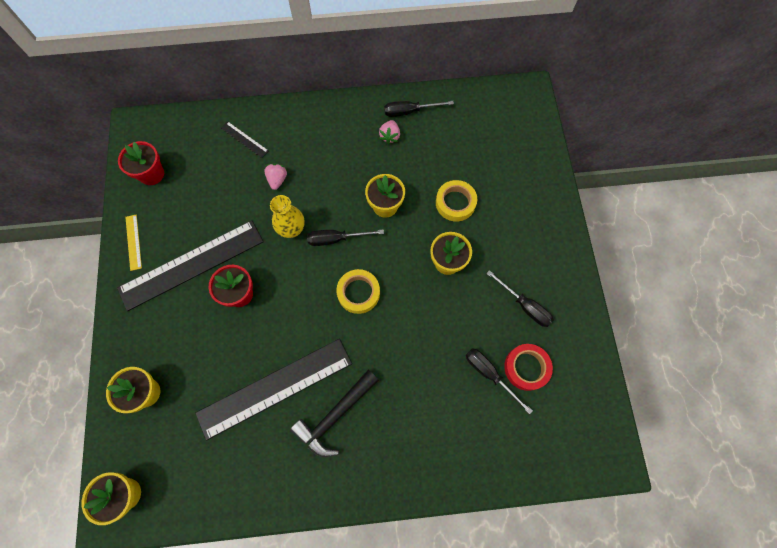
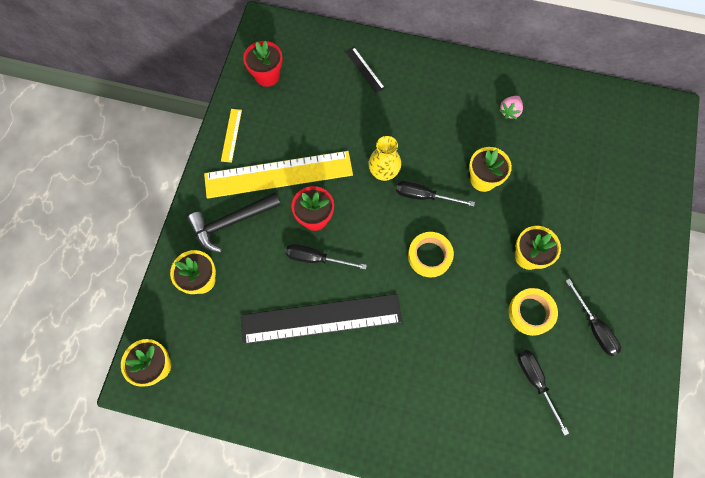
camera: 20 degrees right, 0 degrees up
(191, 264) = (278, 174): black ruler -> yellow ruler
(277, 180) = (384, 119): pink strawberry -> none
(335, 415) = (370, 366): black hammer -> black hammer (231, 222)
(409, 111) = (538, 92): black screwdriver -> black screwdriver (316, 258)
(455, 203) = (555, 199): yellow tape -> yellow tape (531, 312)
(526, 368) = (575, 389): red tape -> none

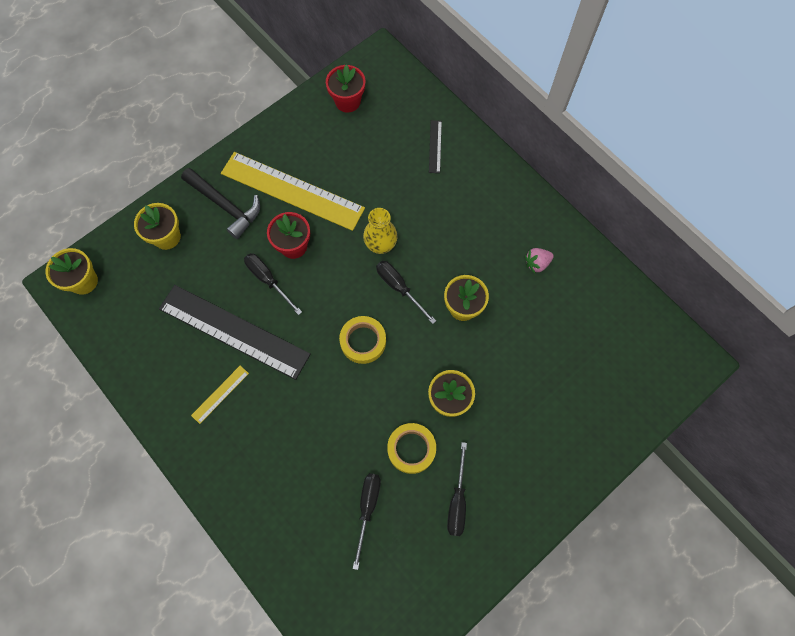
camera: 35 degrees right, 0 degrees up
(231, 135) = (280, 134): yellow ruler -> yellow ruler (220, 394)
(231, 222) = (225, 206): black hammer -> black hammer turned 150 degrees counterclockwise

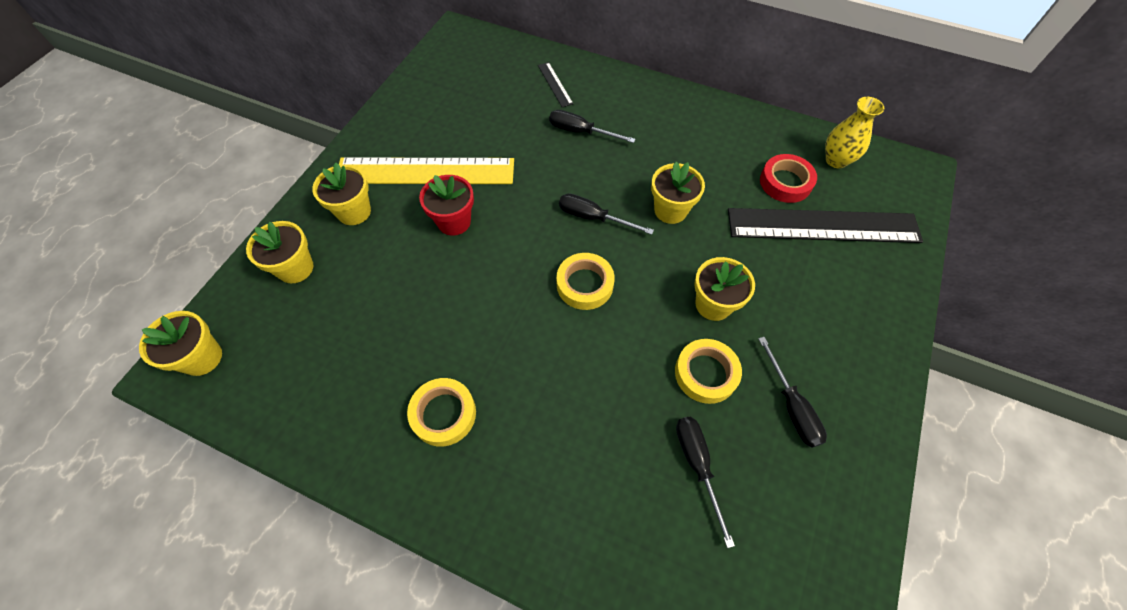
camera: 25 degrees left, 10 degrees down
(220, 394) = (443, 414): yellow ruler -> yellow tape
(225, 206) = (354, 212): black hammer -> yellow flower pot
(234, 331) = (427, 336): black ruler -> black ruler (823, 226)
(268, 280) = (442, 266): black screwdriver -> black screwdriver (581, 132)
(347, 101) = (444, 76): red flower pot -> none
(380, 245) = (550, 186): yellow vase -> yellow vase (836, 160)
(537, 263) = (716, 145): pink strawberry -> none
(572, 323) = (785, 182): none -> red tape

